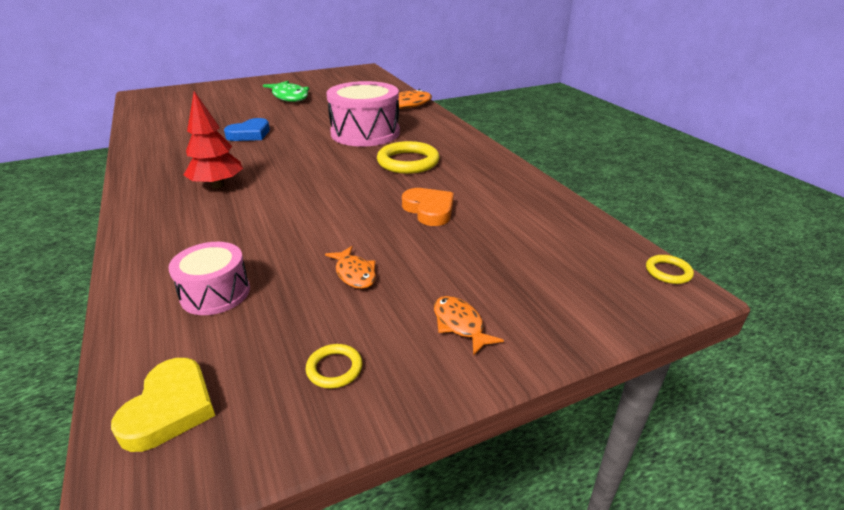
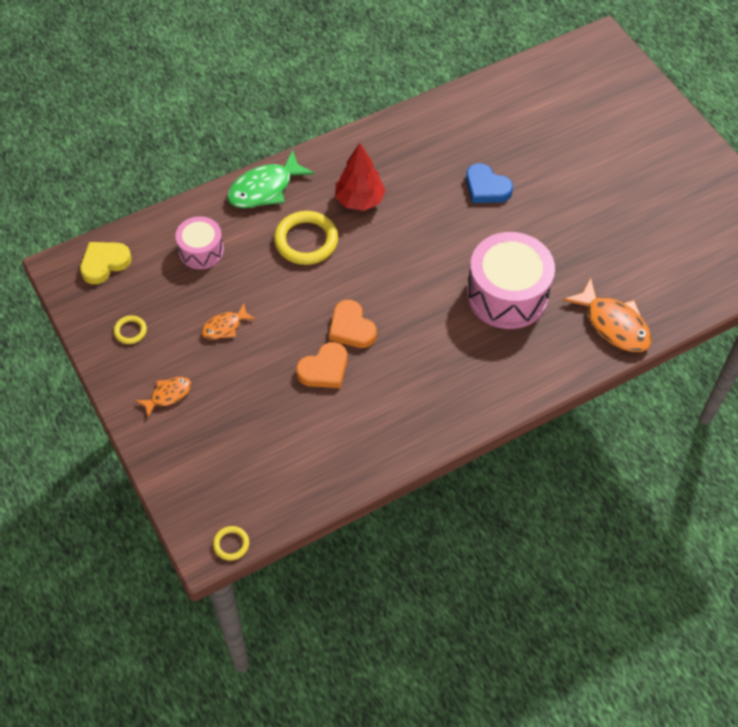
camera: 85 degrees right, 25 degrees up
(170, 408) = (104, 263): yellow heart -> yellow heart turned 135 degrees clockwise
(289, 97) = (625, 191): green fish -> green fish (265, 188)
(380, 194) = (351, 328): none -> orange heart
(408, 162) = (429, 344): yellow ring -> yellow ring (306, 241)

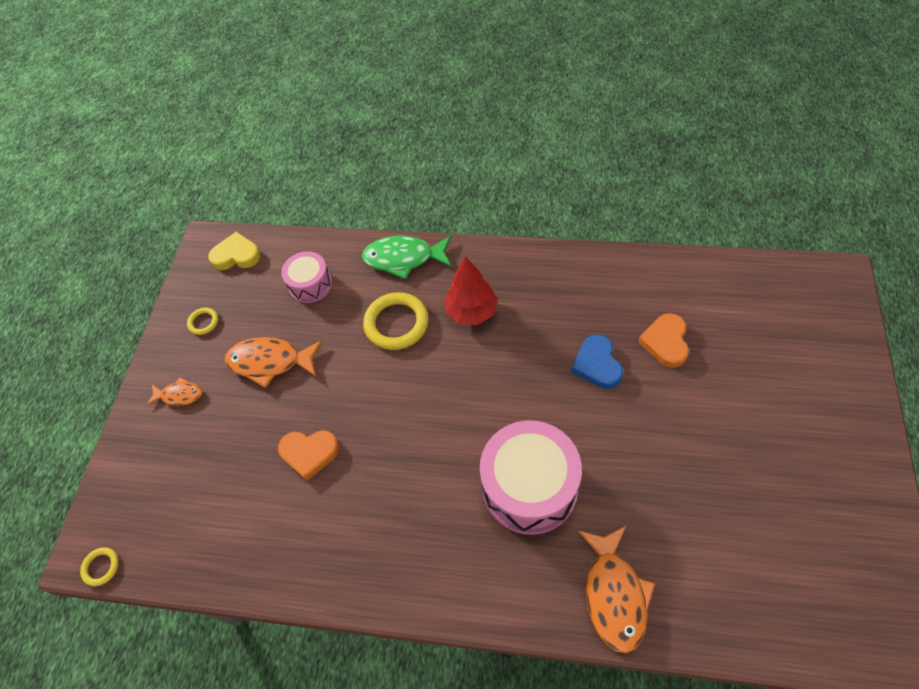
camera: 45 degrees right, 0 degrees up
(225, 326) = (270, 362): orange fish -> orange fish, size x1.78
(351, 328) = (364, 429): orange heart -> orange heart (665, 342)

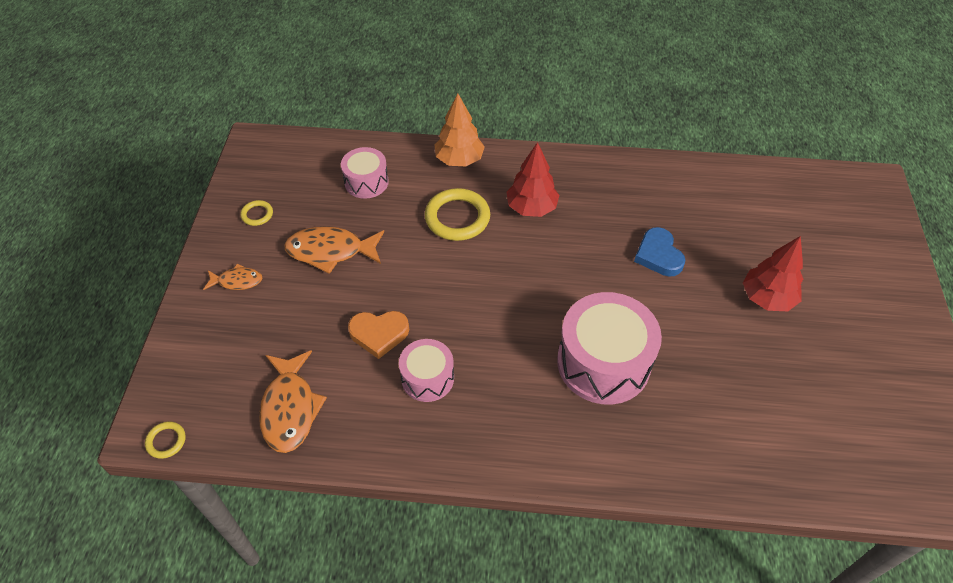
camera: 10 degrees left, 5 degrees down
(236, 255) = (286, 154): yellow heart -> none
(352, 502) = (427, 378): none -> pink drum
(404, 258) = (459, 160): green fish -> orange tree
(614, 594) = (694, 455): orange fish -> orange fish (290, 408)
(665, 342) = (721, 236): orange heart -> none
(707, 414) = (767, 298): none -> red tree

